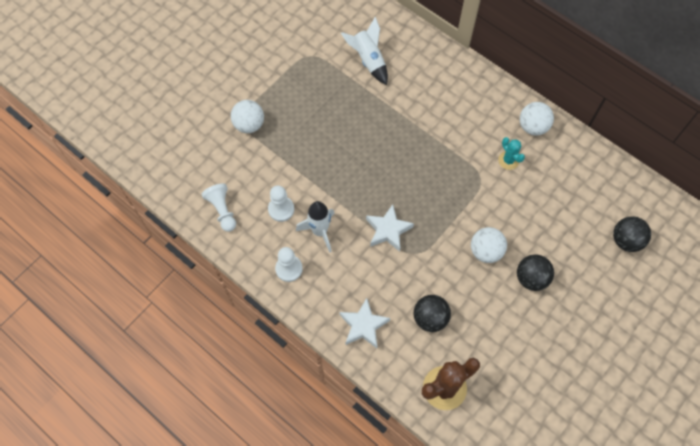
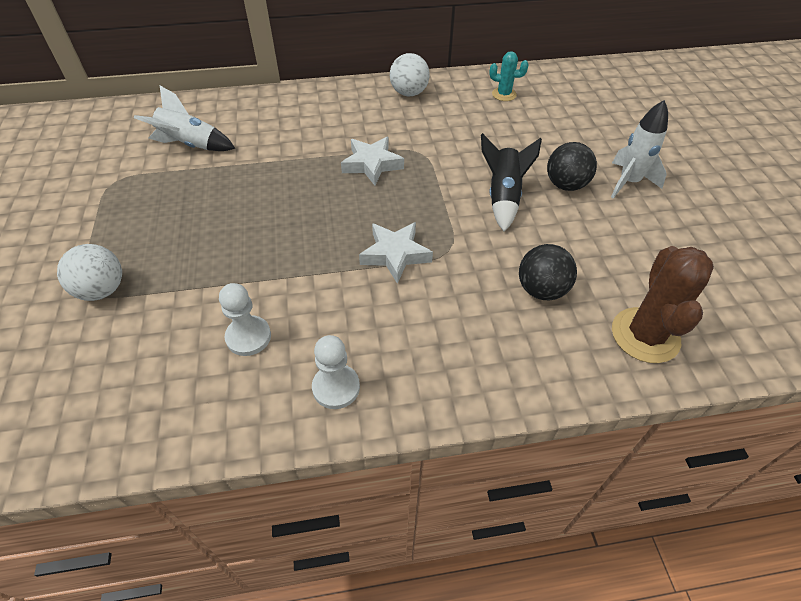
camera: 50 degrees left, 15 degrees down
(222, 210) = (165, 406): white pawn -> none
(320, 231) = (324, 318): white rocket -> white rocket (628, 182)
(363, 325) = (494, 360): white star -> white star (372, 164)
(485, 251) = (503, 197): white ball -> black rocket
(508, 160) = (423, 125): turquoise cactus -> turquoise cactus (504, 94)
(626, 240) = (583, 109): black ball -> none

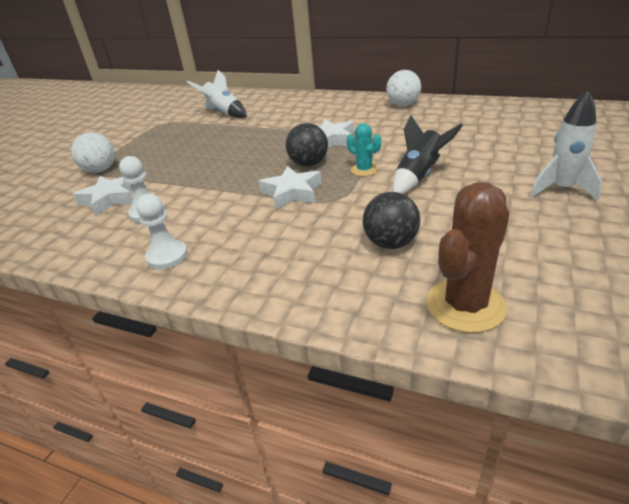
camera: 35 degrees right, 15 degrees down
(171, 332) = (110, 199): none -> white star
(504, 94) = (487, 115): turquoise cactus -> turquoise cactus (364, 170)
(565, 185) = (488, 179): black ball -> black ball (308, 164)

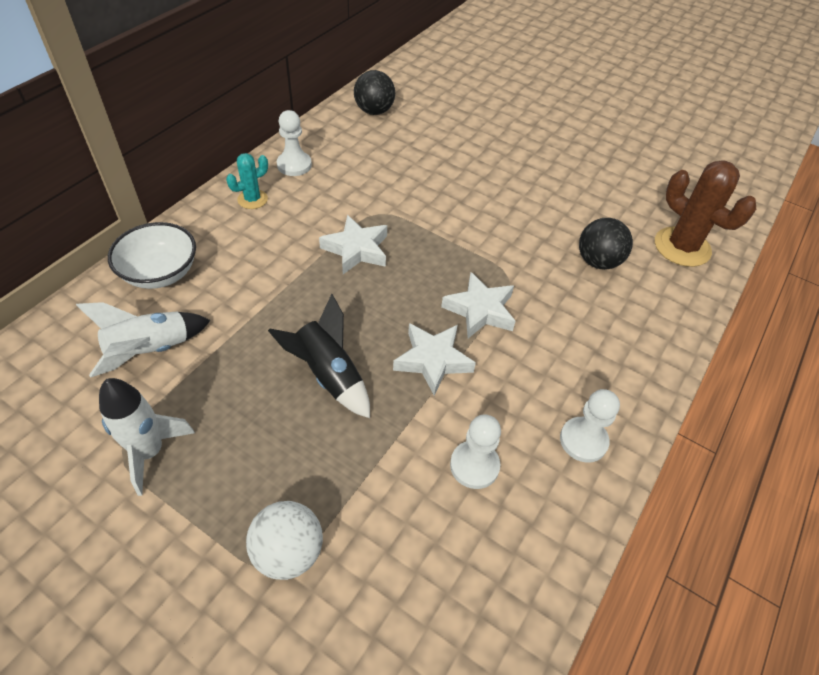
camera: 85 degrees left, 15 degrees up
(110, 199) = (410, 522): white star -> white star (432, 360)
(279, 100) = (160, 273): none -> white bowl
(308, 164) = (414, 283): black ball -> black ball (374, 111)
(364, 170) = (454, 242): turquoise cactus -> turquoise cactus (252, 199)
(403, 105) = (294, 165): white ball -> white pawn
(419, 176) = (486, 210): black rocket -> black rocket (328, 375)
(561, 189) = (544, 145): white rocket -> white rocket (150, 452)

